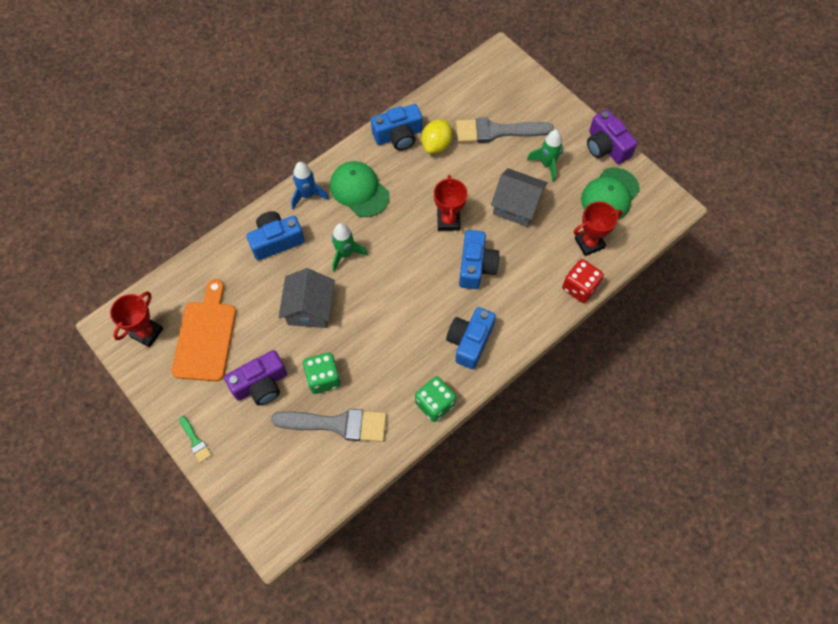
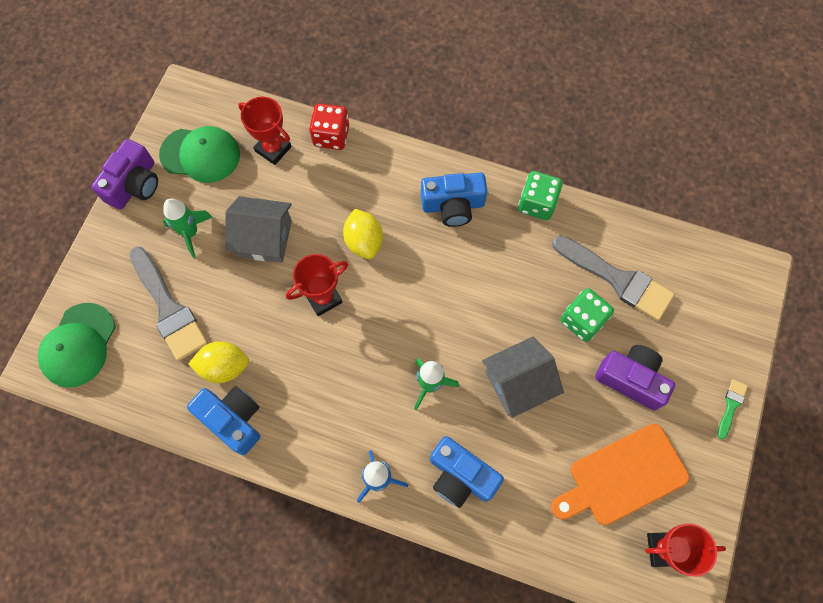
camera: 120 degrees left, 5 degrees up
(337, 424) = (617, 279): grey brush -> grey brush turned 150 degrees clockwise
(359, 190) = (337, 420): green cap -> green cap (78, 345)
(476, 266) = (364, 241): blue camera -> yellow lemon
(516, 206) = (264, 238): grey house -> grey house turned 75 degrees counterclockwise

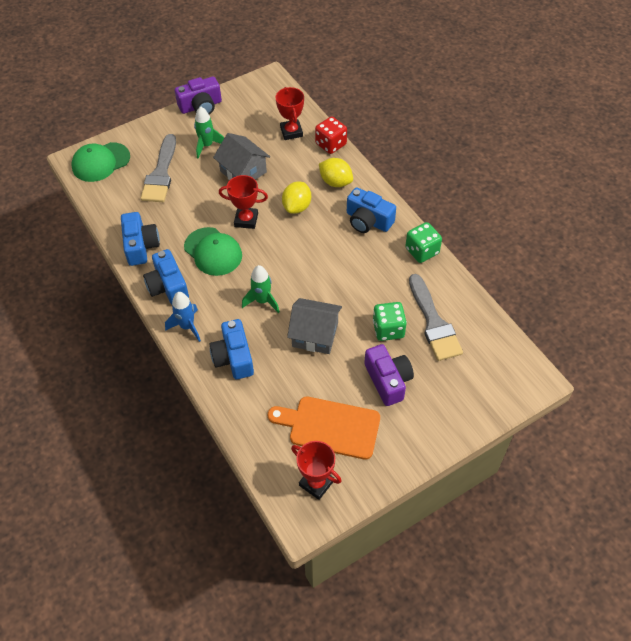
camera: 40 degrees right, 15 degrees down
(200, 154) = (249, 112): green cap -> green cap (213, 251)
(224, 367) = (161, 218): yellow lemon -> yellow lemon (335, 182)
(312, 447) = (168, 286): none -> blue camera
(731, 406) = (440, 440): green brush -> none

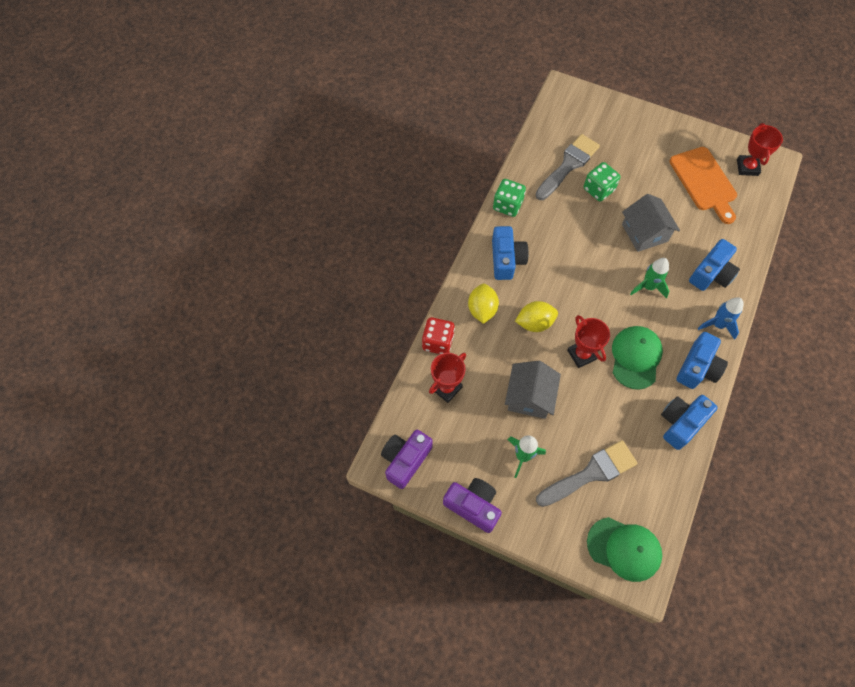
camera: 125 degrees left, 10 degrees up
(388, 380) = (639, 168): purple camera -> purple camera (405, 460)

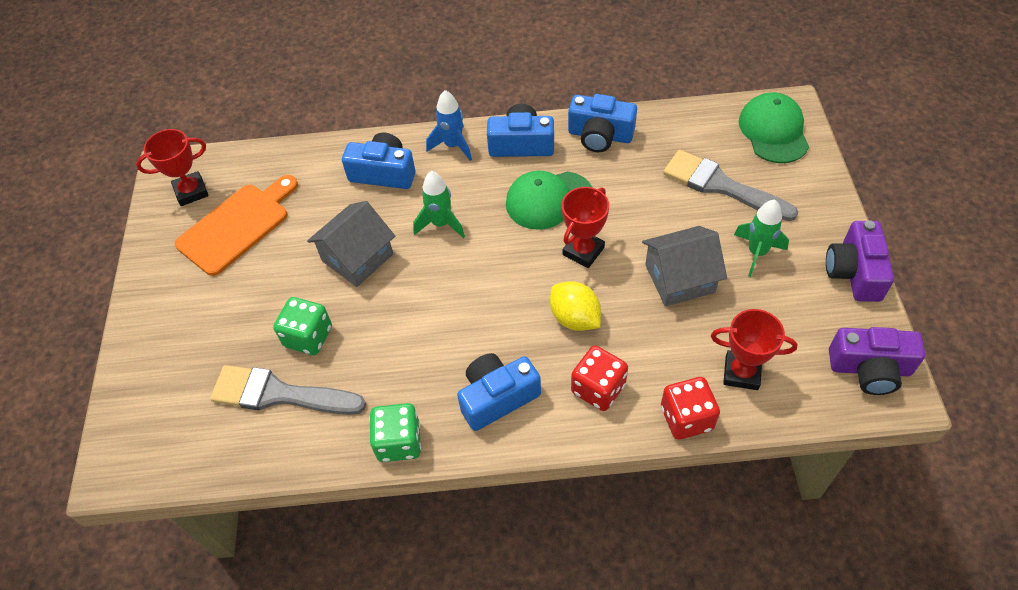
camera: 115 degrees left, 10 degrees down
(482, 309) = (598, 388): yellow lemon -> red dice

